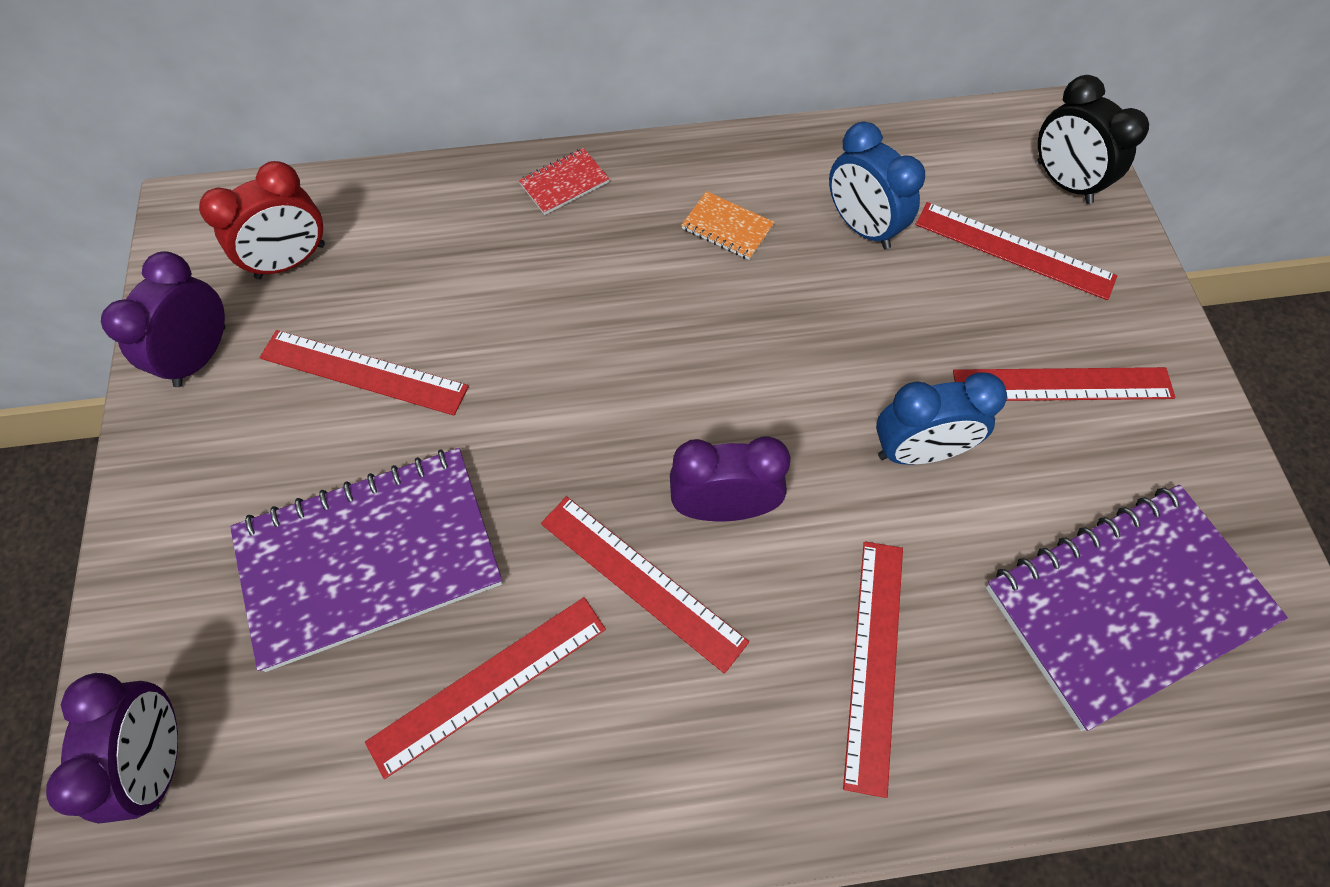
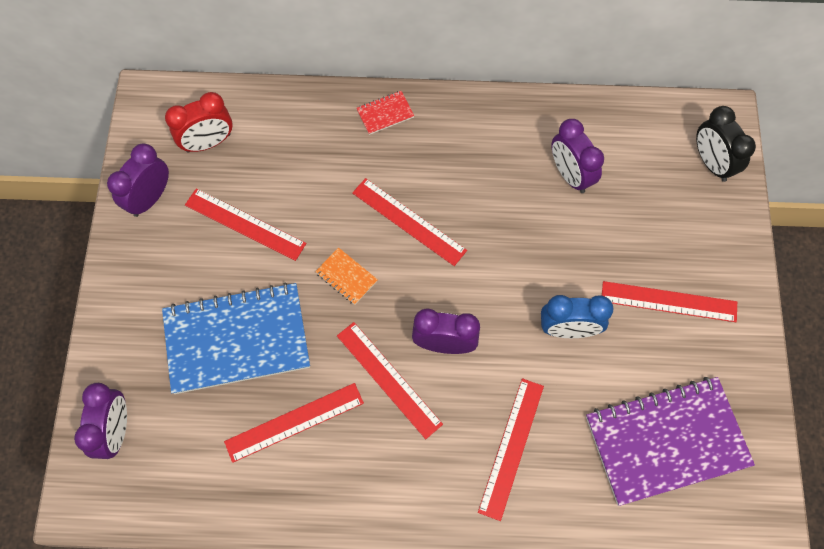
camera: 10 degrees right, 5 degrees up
(370, 559) = (237, 340): purple notebook -> blue notebook
(727, 227) = (483, 161): orange notebook -> orange notebook (346, 277)
(862, 227) = (570, 175): blue clock -> purple clock
(1014, 250) = (664, 206): red ruler -> red ruler (409, 221)

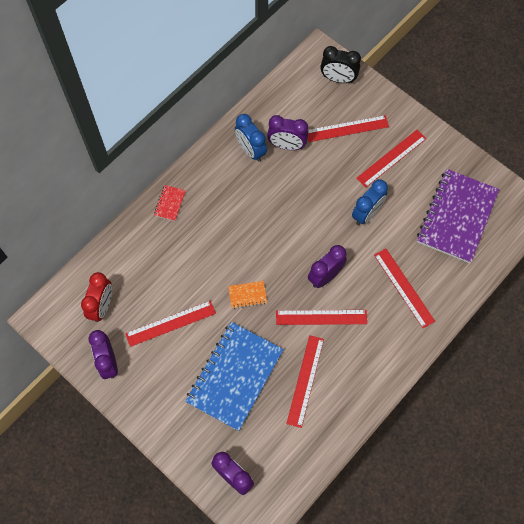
camera: 50 degrees left, 0 degrees up
(409, 221) = (243, 241): red ruler -> red ruler (347, 128)
(527, 143) = (251, 150): none -> blue clock

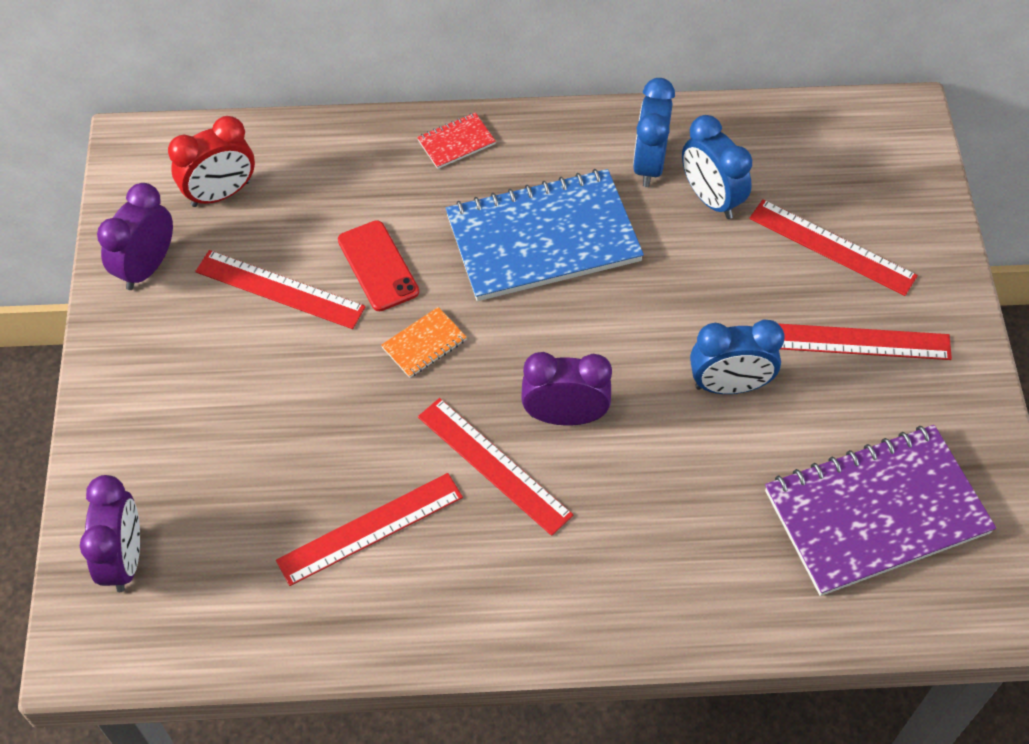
camera: 45 degrees right, 10 degrees down
(197, 280) = (378, 266): none -> red phone
(235, 376) = (282, 432): blue notebook -> blue notebook (543, 239)
(247, 295) = (424, 344): orange notebook -> orange notebook turned 75 degrees counterclockwise
(287, 145) = (711, 199): purple clock -> blue clock
(338, 79) = (895, 171): black clock -> none
(403, 287) = (669, 537): red ruler -> none

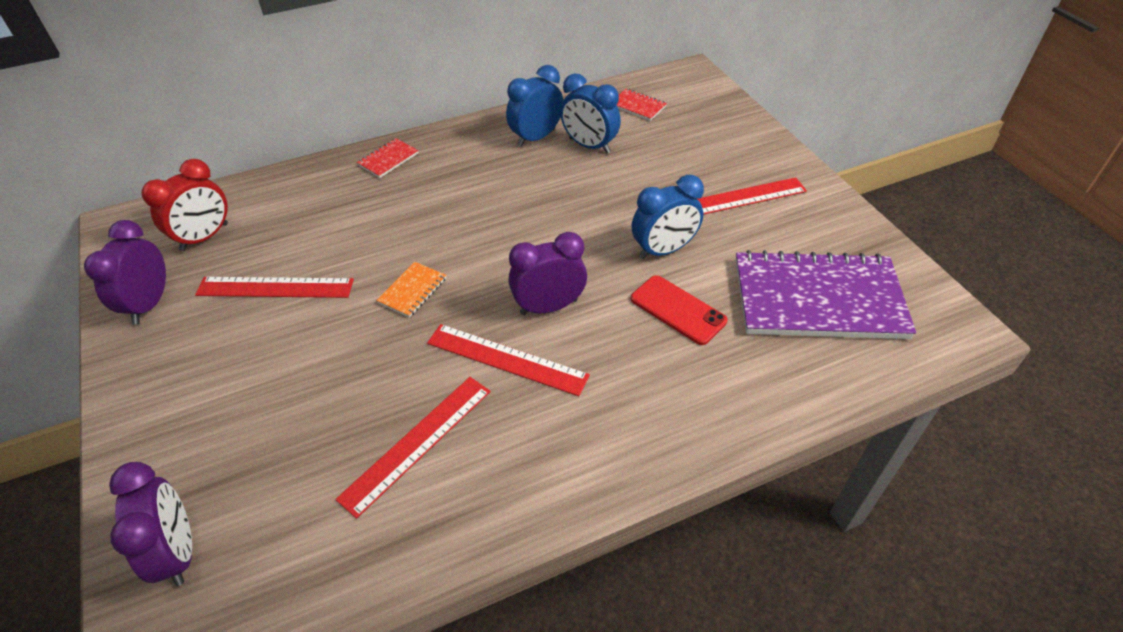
camera: 20 degrees left, 10 degrees down
(378, 266) = (354, 249): red phone -> red phone (678, 310)
(543, 239) = (479, 199): blue notebook -> none
(649, 164) = (536, 138): blue clock -> blue clock turned 60 degrees clockwise
(803, 152) = (637, 106): none -> red notebook
(832, 247) = (687, 151): red ruler -> none
(876, 512) = (818, 299): purple notebook -> purple notebook turned 45 degrees clockwise

